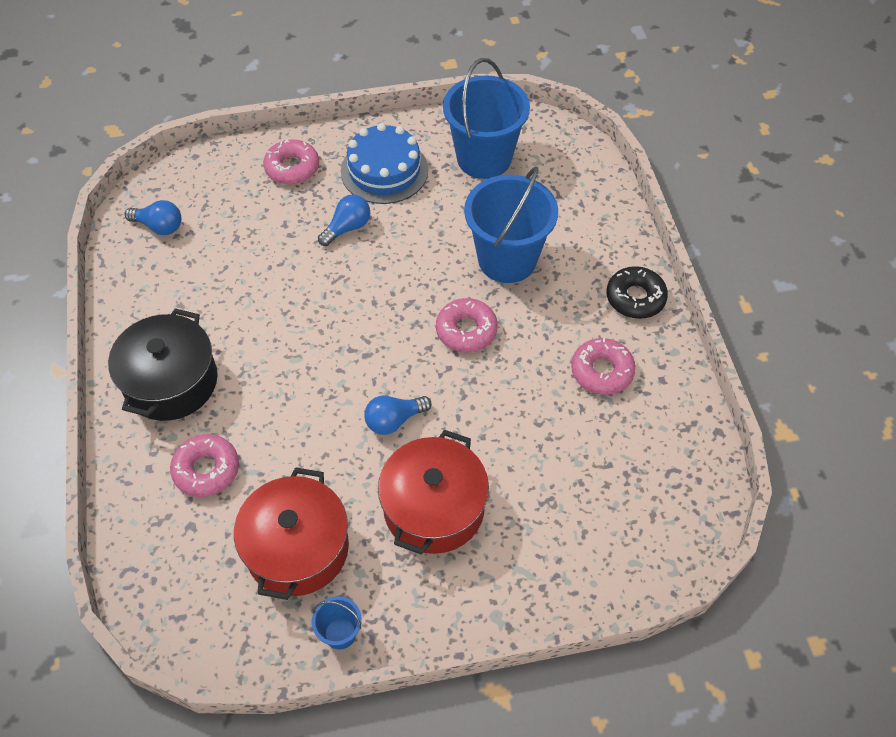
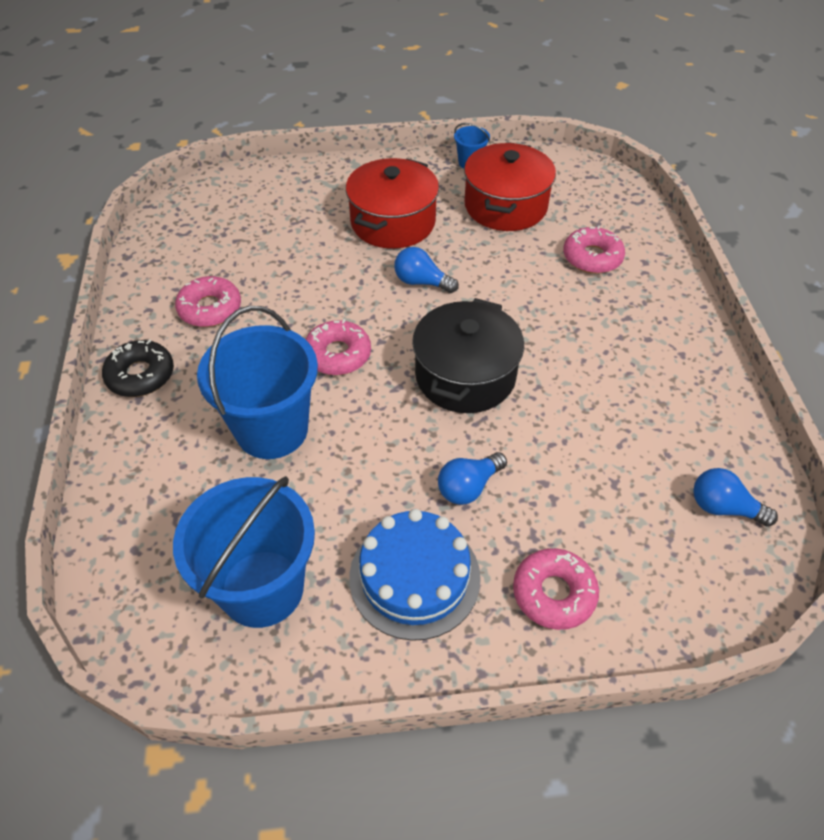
camera: 175 degrees left, 5 degrees down
(171, 381) = (647, 327): black pot -> black pot (465, 375)
(394, 420) = (421, 282): blue light bulb -> blue light bulb turned 135 degrees counterclockwise

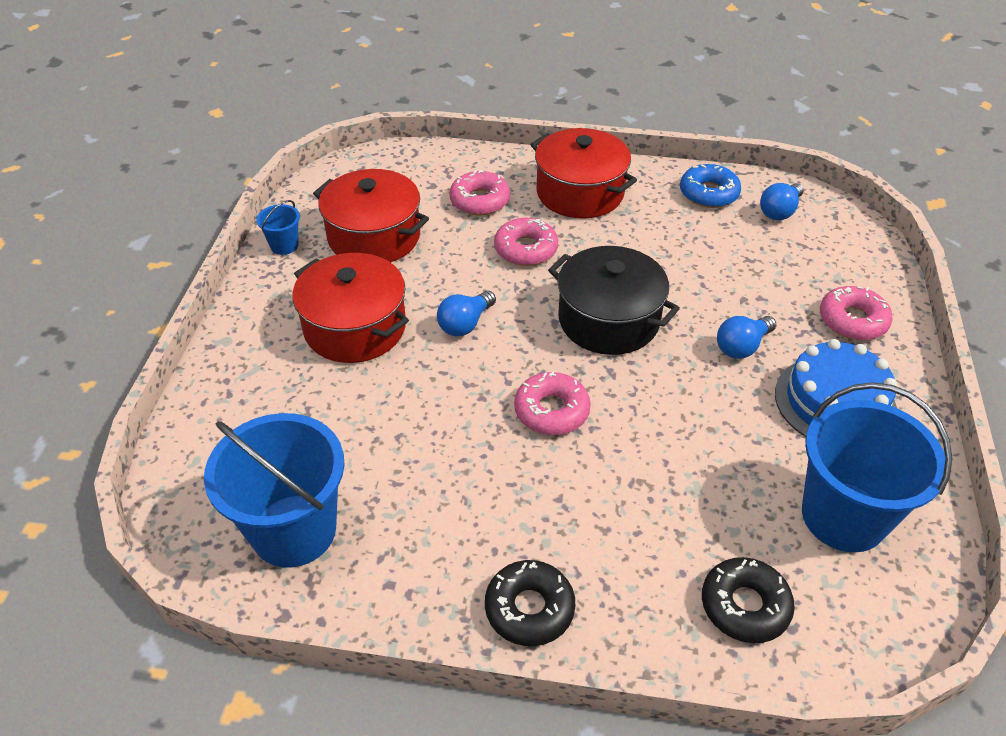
camera: 75 degrees left, 5 degrees down
(154, 512) = (744, 606): none -> black donut
(210, 308) = (434, 522): pink donut -> pink donut (526, 249)
(272, 429) = (646, 483): blue bucket -> blue bucket (294, 530)
(469, 487) = (742, 346): blue light bulb -> blue light bulb turned 75 degrees clockwise
(648, 325) = (580, 193): none -> red pot
(716, 434) = (708, 193): none -> blue donut

